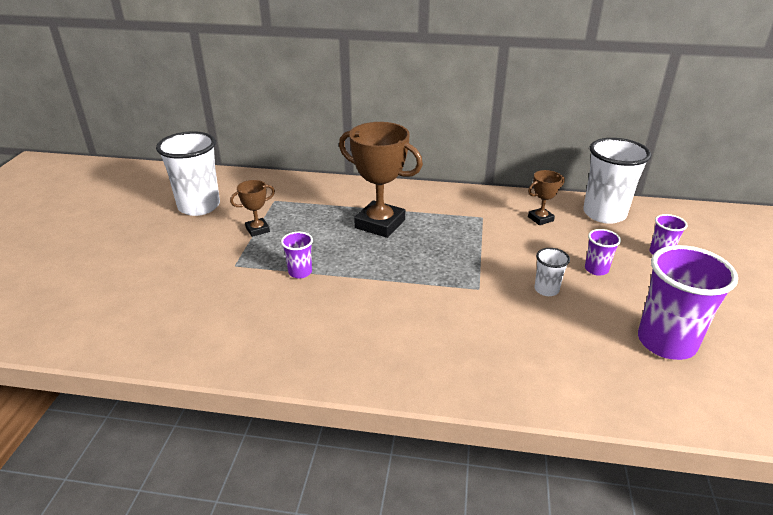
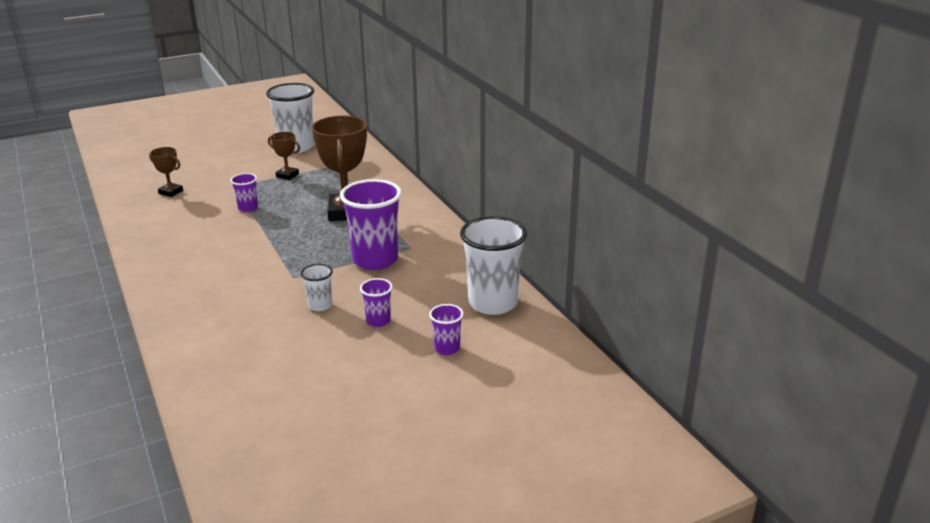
camera: 55 degrees right, 5 degrees down
(540, 219) = (441, 274): brown trophy -> brown trophy (171, 192)
(666, 342) = (291, 377): purple cup -> purple cup (375, 260)

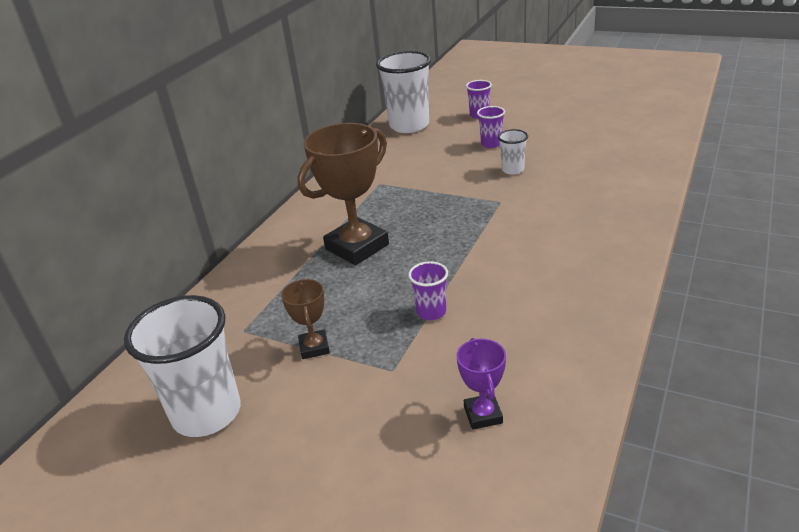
camera: 125 degrees left, 5 degrees up
(171, 192) = (483, 415): brown trophy -> purple trophy
(375, 260) = (420, 186): purple cup -> none

